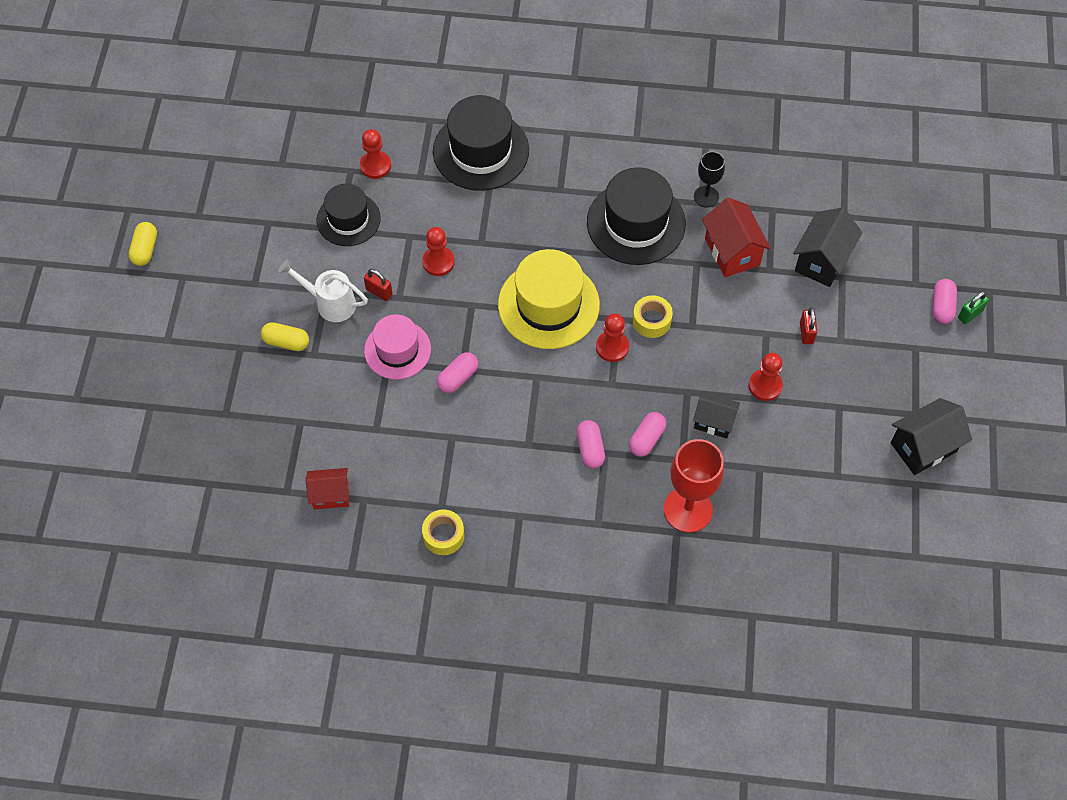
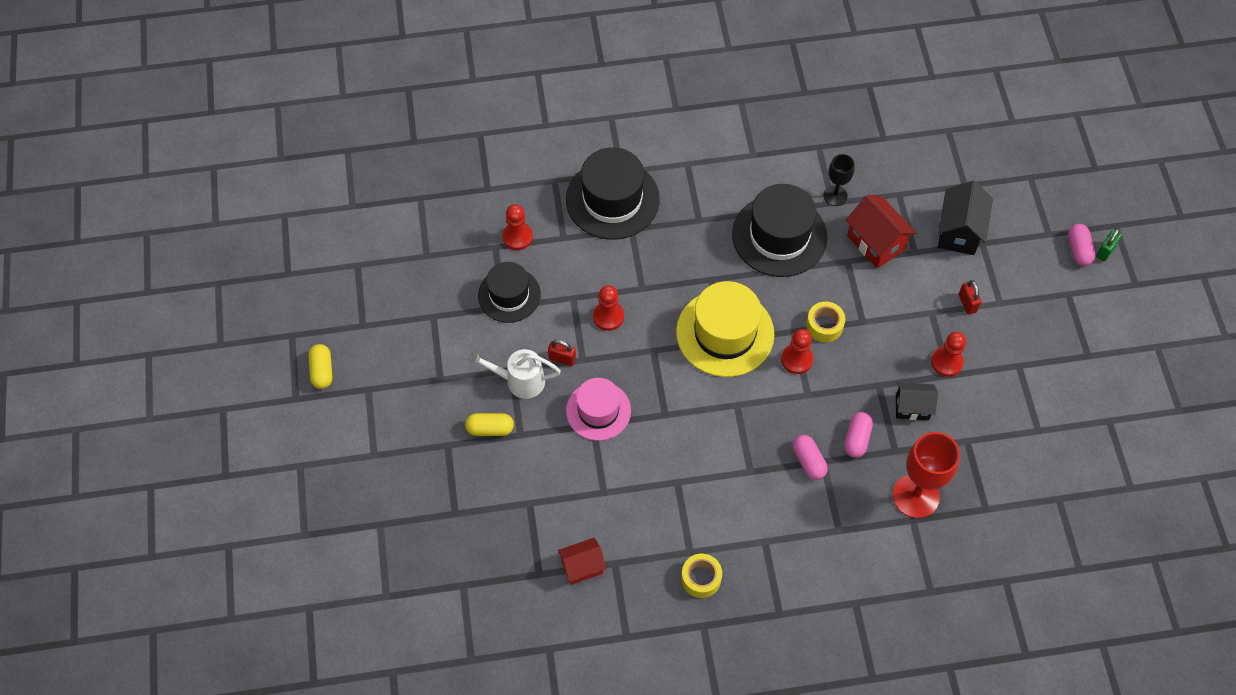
camera: 15 degrees left, 0 degrees up
(458, 378) = (664, 423): pink capsule -> none
(923, 447) = (1105, 385): black house -> none

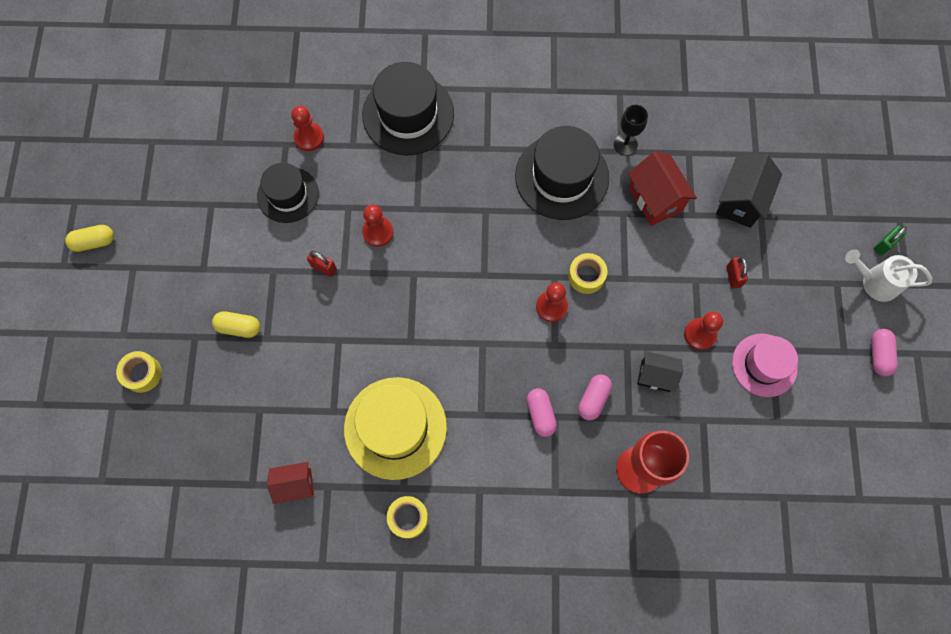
camera: 10 degrees right, 10 degrees up
(322, 371) = (94, 242): yellow capsule -> yellow capsule turned 75 degrees clockwise
(403, 488) = (142, 373): none -> yellow tape
(519, 381) = (277, 283): white watering can -> white watering can (874, 282)
(598, 411) = (346, 326): pink hat -> pink hat (764, 365)
(725, 333) = (487, 267): yellow hat -> yellow hat (395, 428)
(1078, 250) = (857, 239): pink capsule -> pink capsule (879, 355)

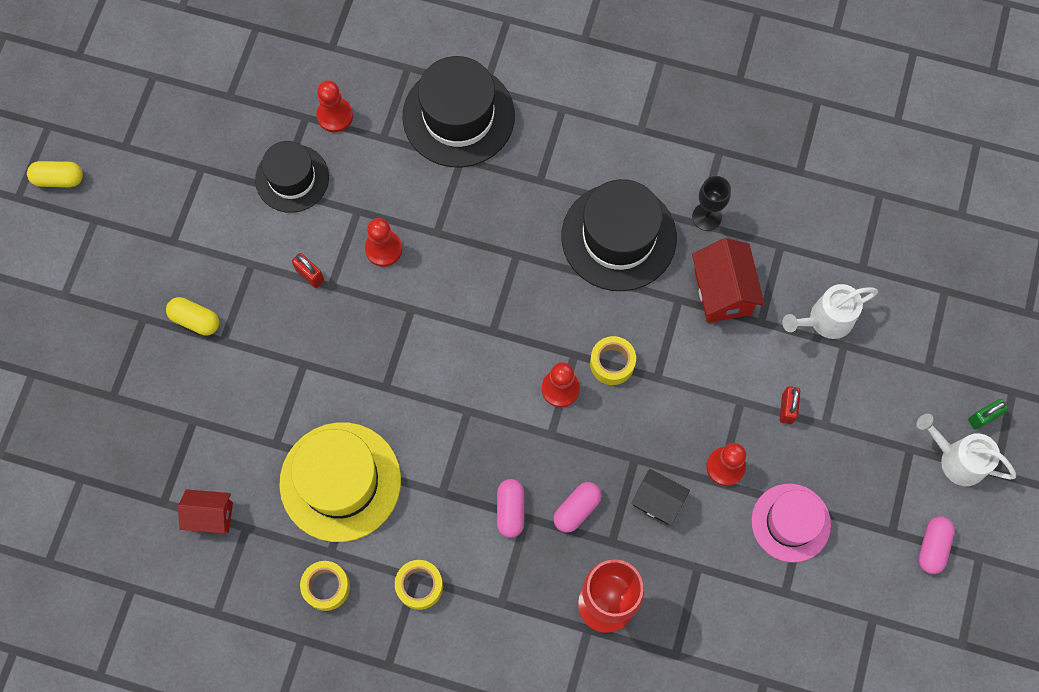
camera: 15 degrees right, 0 degrees up
(142, 373) = (74, 345): yellow tape -> yellow tape (419, 586)
(740, 201) = (824, 320): black house -> white watering can

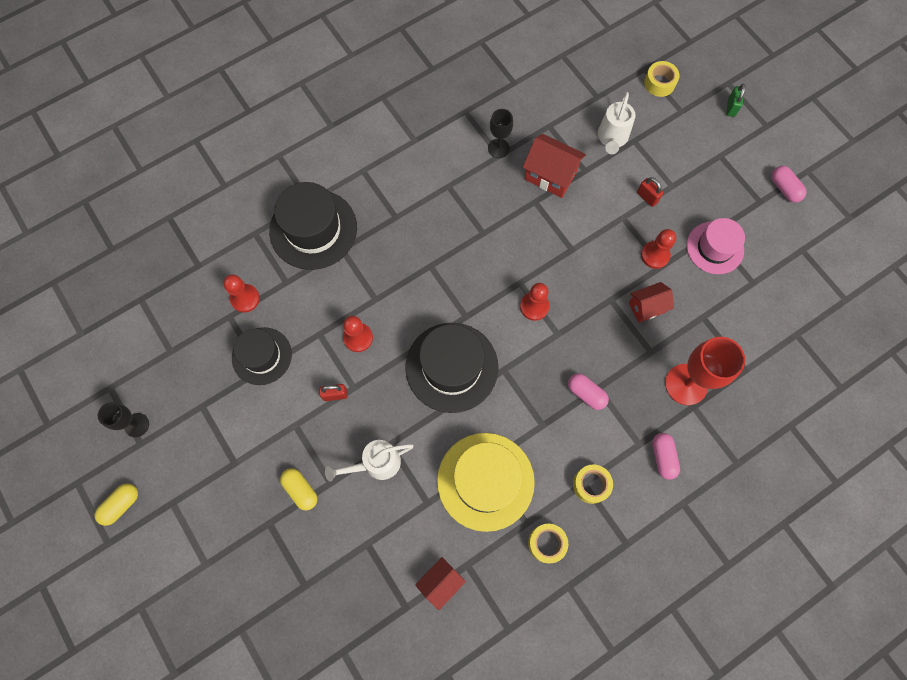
camera: 50 degrees left, 0 degrees up
(138, 128) = (136, 425): none -> black goblet
(195, 320) = (300, 490): yellow capsule -> yellow capsule turned 75 degrees clockwise
(577, 509) = (615, 355): pink capsule -> pink capsule (663, 457)
(612, 363) = (543, 266): yellow tape -> yellow tape (659, 83)
(618, 237) = (469, 203): black hat -> black hat (451, 367)
(657, 501) = (646, 307): black house -> red house
(956, 459) = (744, 138): white watering can -> white watering can (376, 463)

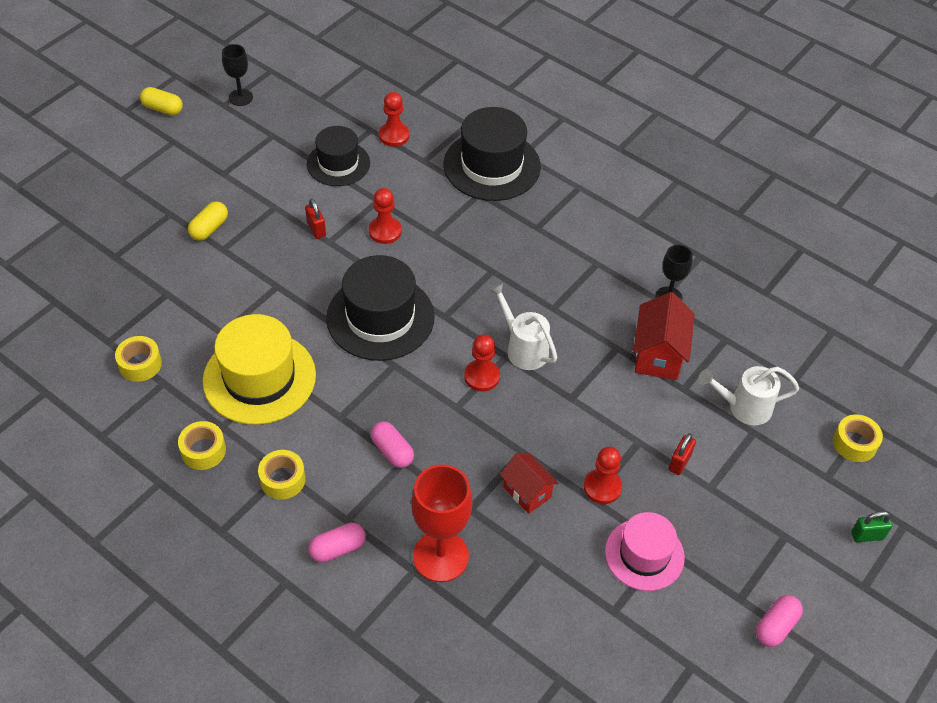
camera: 70 degrees right, 20 degrees down
(376, 463) = (253, 280): white watering can -> white watering can (523, 348)
(440, 582) = (140, 364): red house -> yellow tape
(586, 393) = (392, 451): pink capsule -> pink capsule turned 60 degrees counterclockwise

